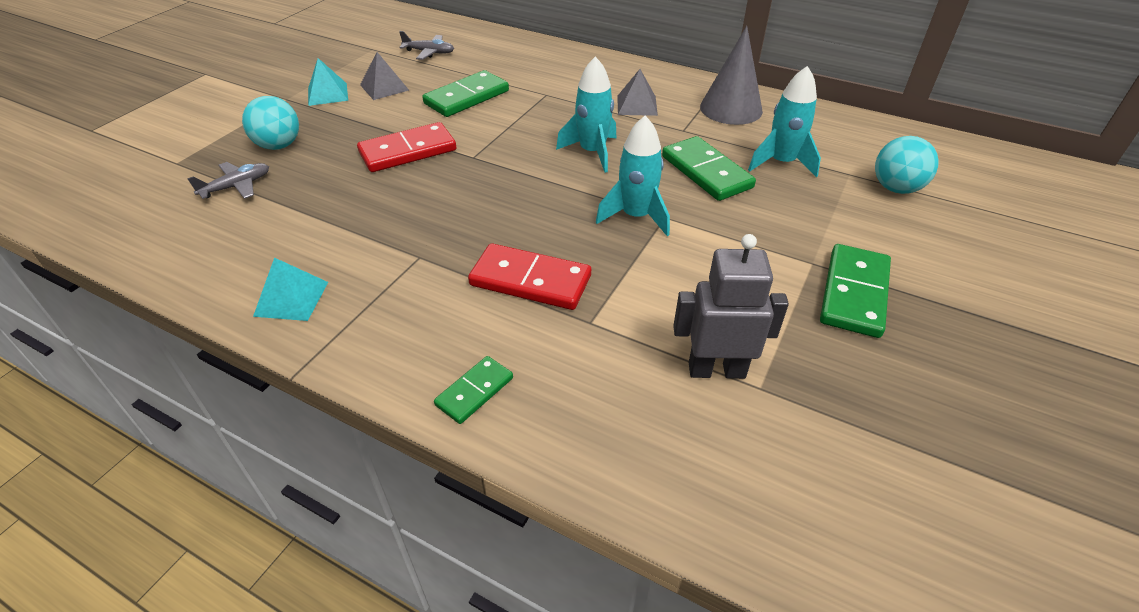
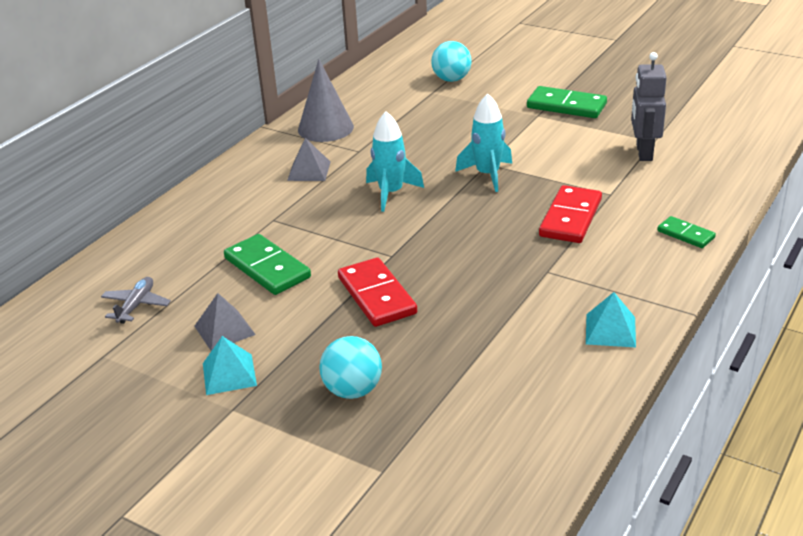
camera: 85 degrees left, 10 degrees down
(236, 186) = (438, 404): grey plane -> none
(706, 172) = (426, 144): green domino -> none
(781, 163) = (415, 114): turquoise rocket -> none

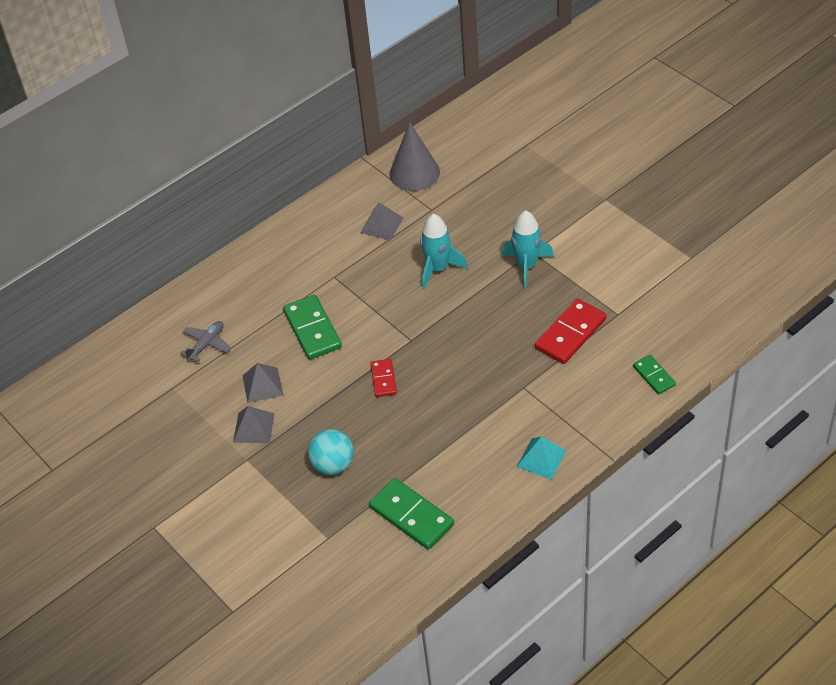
camera: 20 degrees right, 15 degrees up
(229, 374) = (253, 427): turquoise pyramid -> grey pyramid
(376, 296) = (383, 379): red domino -> red domino, size x0.58
(451, 79) = (551, 130): turquoise ball -> none
(566, 106) = (637, 192): green domino -> green domino (411, 516)
(643, 153) = (673, 270): grey robot -> none

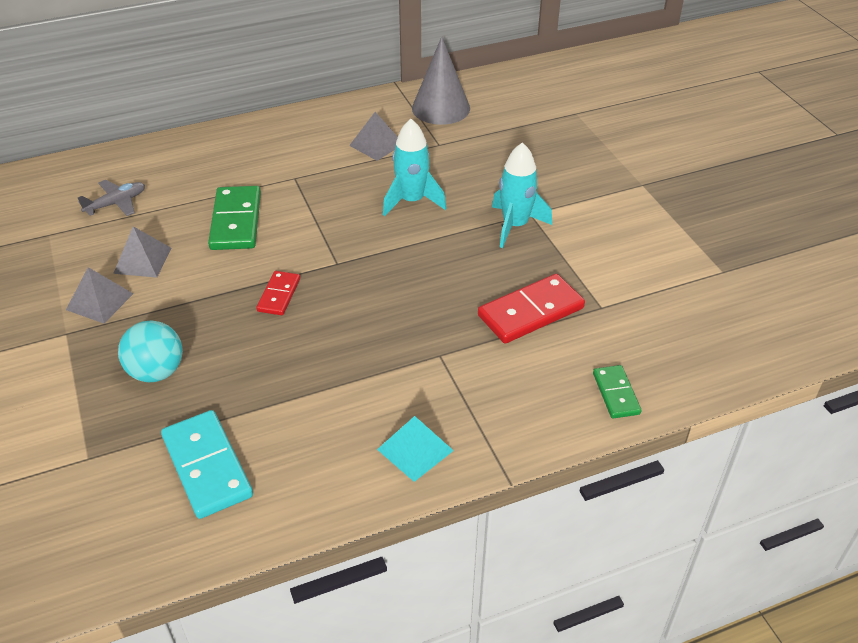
camera: 15 degrees right, 5 degrees down
(411, 516) = (207, 466): green domino -> turquoise domino

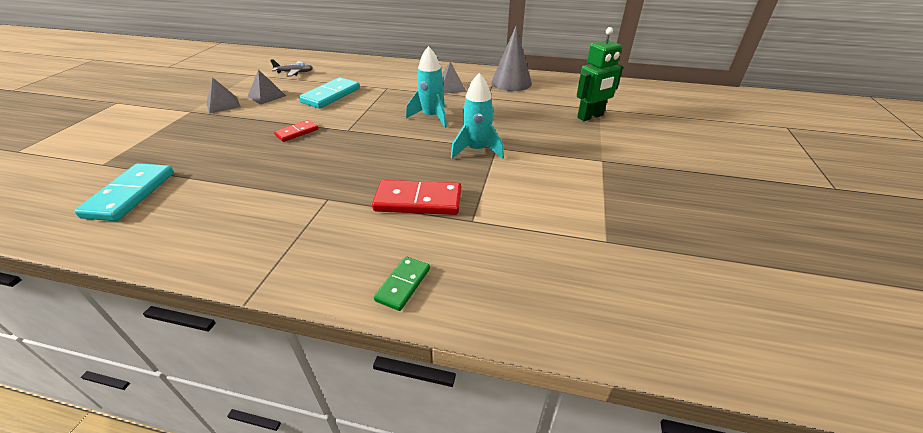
camera: 35 degrees right, 5 degrees down
(156, 372) = (191, 141): turquoise ball -> none
(236, 221) = (331, 95): green domino -> turquoise domino
(415, 450) = (228, 245): turquoise pyramid -> none
(578, 129) = (590, 116): none -> green robot

